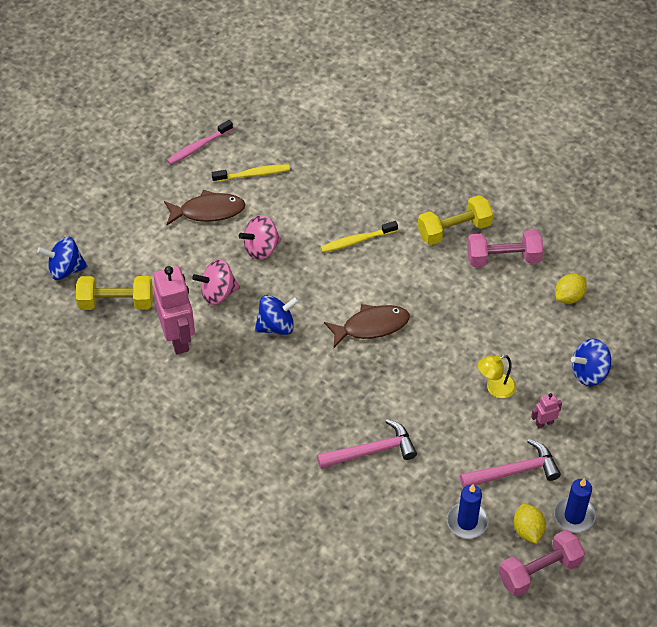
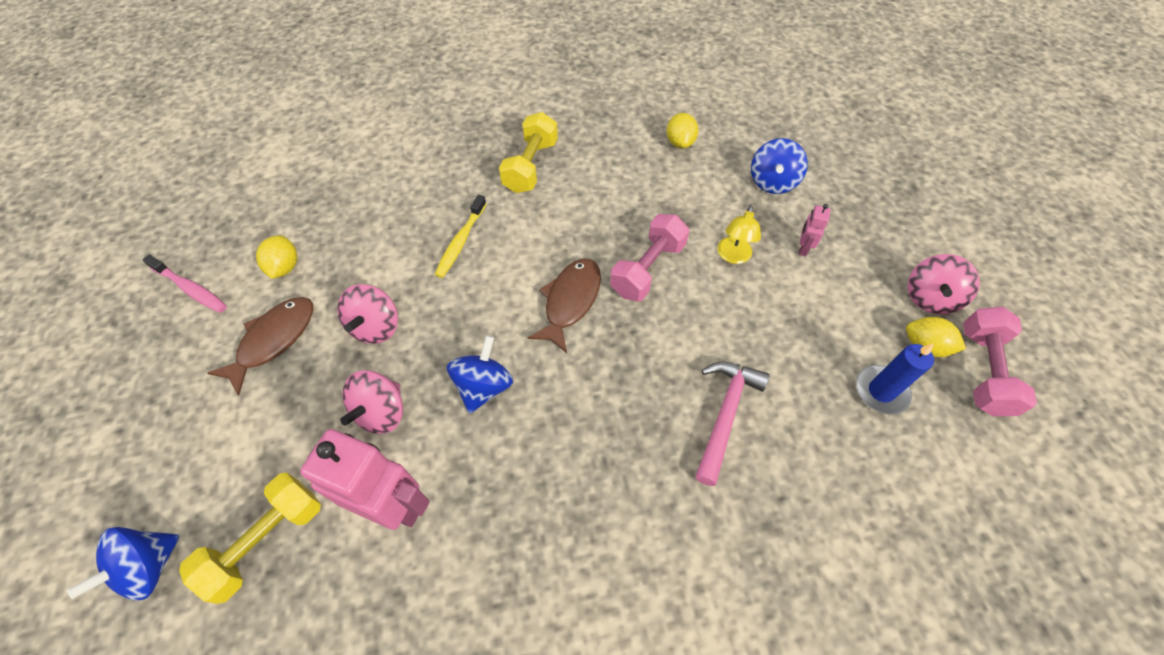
camera: 50 degrees left, 5 degrees up
(198, 147) = (190, 289): pink toothbrush -> pink toothbrush turned 60 degrees counterclockwise
(253, 174) = (284, 267): yellow toothbrush -> yellow lemon
(503, 258) = (596, 155): pink dumbbell -> pink dumbbell (647, 269)
(514, 471) = (843, 308): pink hammer -> none
(574, 516) = (929, 298): blue candle -> pink spinning top

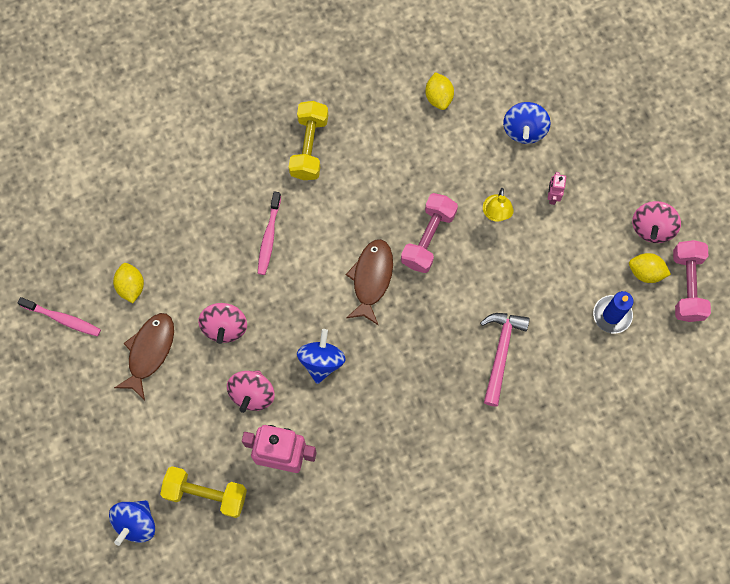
camera: 10 degrees left, 15 degrees up
(266, 541) = (206, 494): yellow dumbbell -> yellow dumbbell turned 75 degrees clockwise
(461, 241) = (269, 237): yellow toothbrush -> pink toothbrush

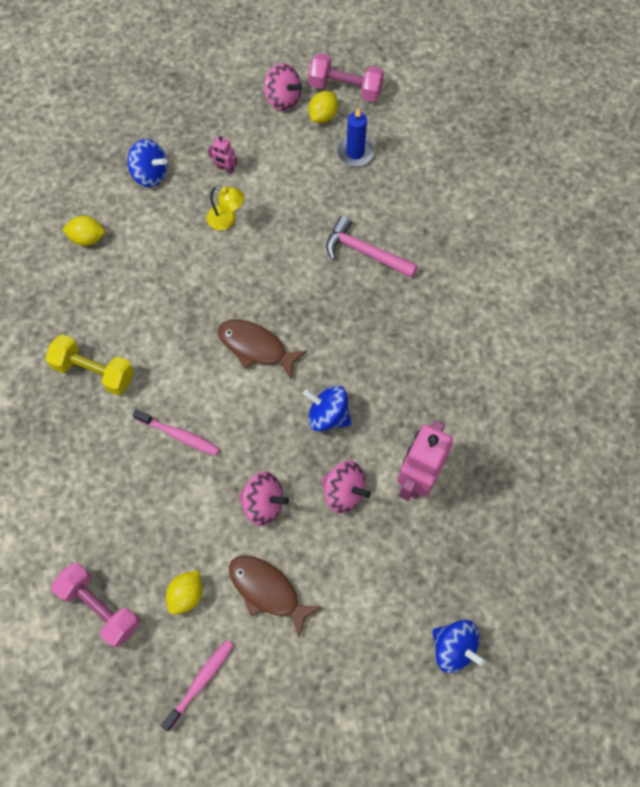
camera: 75 degrees left, 5 degrees down
(131, 286) = (186, 595): yellow lemon -> yellow lemon turned 60 degrees counterclockwise
(206, 494) = (438, 565): yellow dumbbell -> none
(428, 238) = (231, 285): pink dumbbell -> pink dumbbell (100, 607)

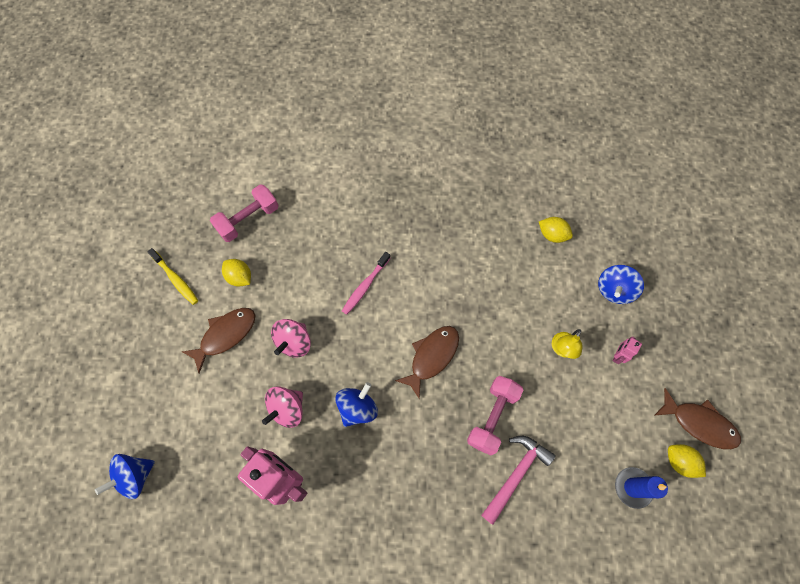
camera: 100 degrees right, 0 degrees up
(87, 238) = (552, 235): yellow lemon -> yellow lemon turned 75 degrees counterclockwise
(94, 371) = (430, 230): yellow dumbbell -> none
(200, 682) = (176, 279): pink toothbrush -> yellow toothbrush
(283, 99) = (699, 423): pink spinning top -> brown fish
(345, 88) = (715, 492): pink dumbbell -> pink dumbbell (492, 417)

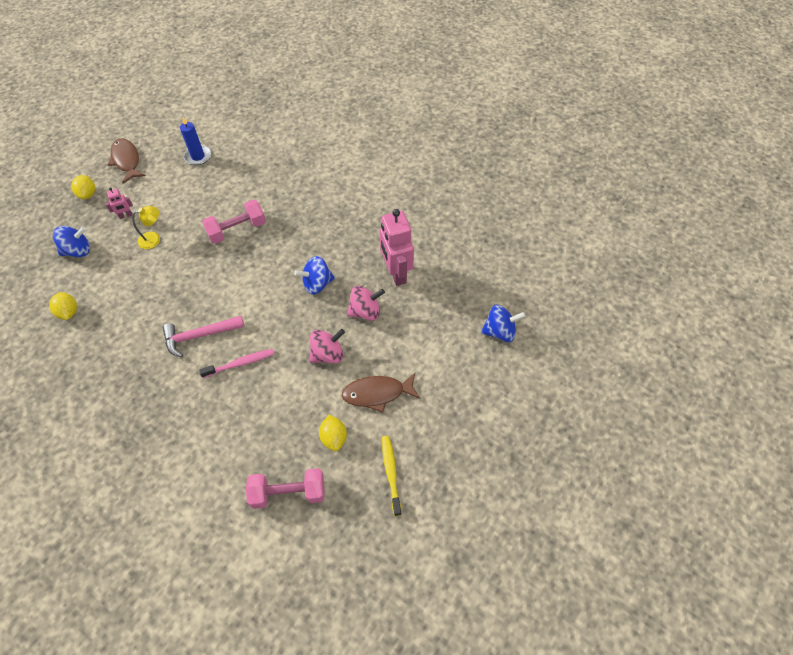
camera: 145 degrees left, 10 degrees down
(432, 357) = (239, 285): brown fish -> none
(516, 474) = (254, 196): pink hammer -> pink hammer (199, 335)
(679, 461) = (160, 152): yellow lemon -> yellow lemon (88, 194)

